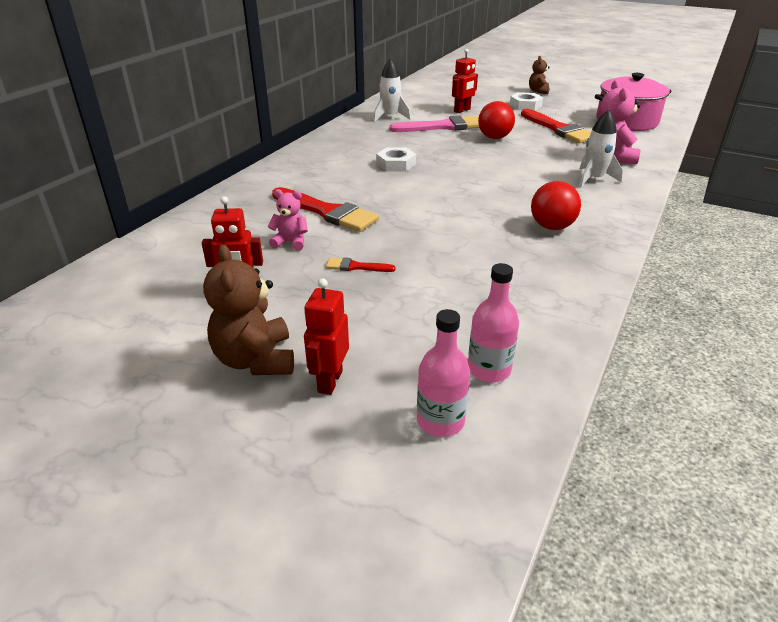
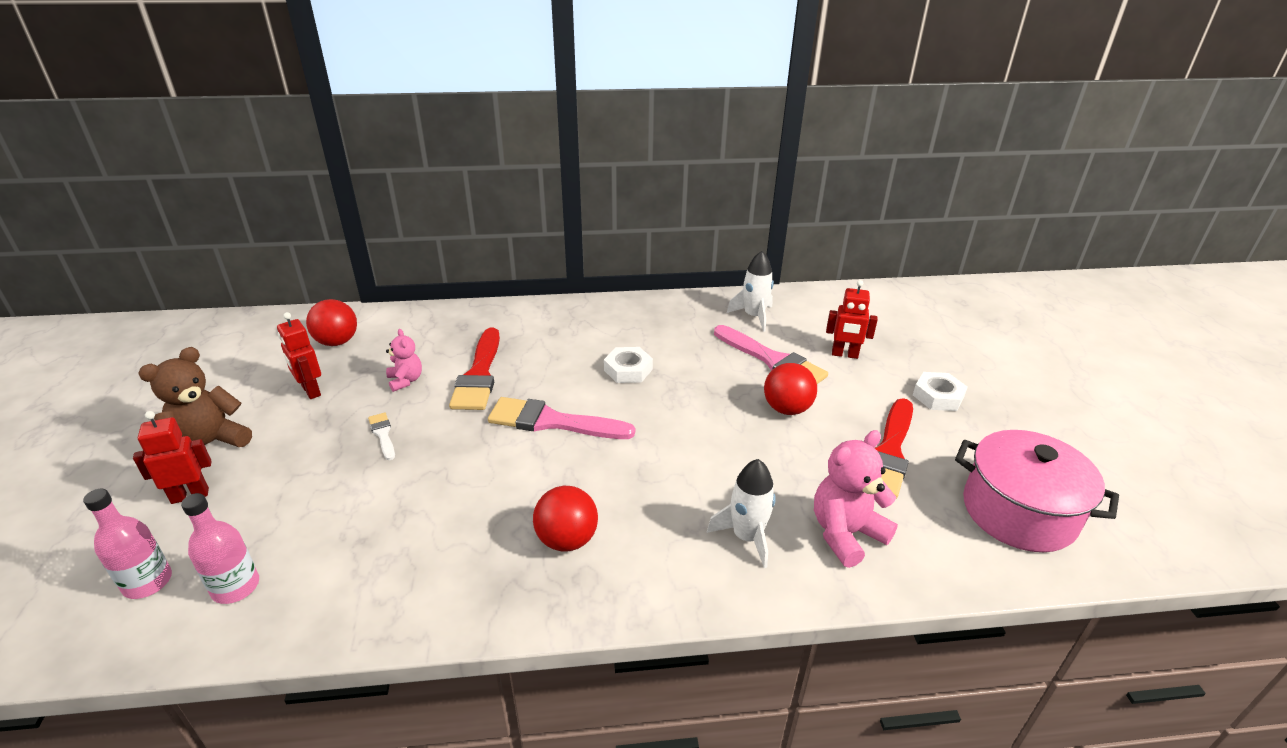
camera: 55 degrees right, 0 degrees up
(173, 261) = (337, 342): none -> red ball
(356, 267) = (383, 434): red brush -> white brush
(423, 201) = (553, 422): none -> pink brush
(538, 91) = (1014, 389): brown teddy bear -> none

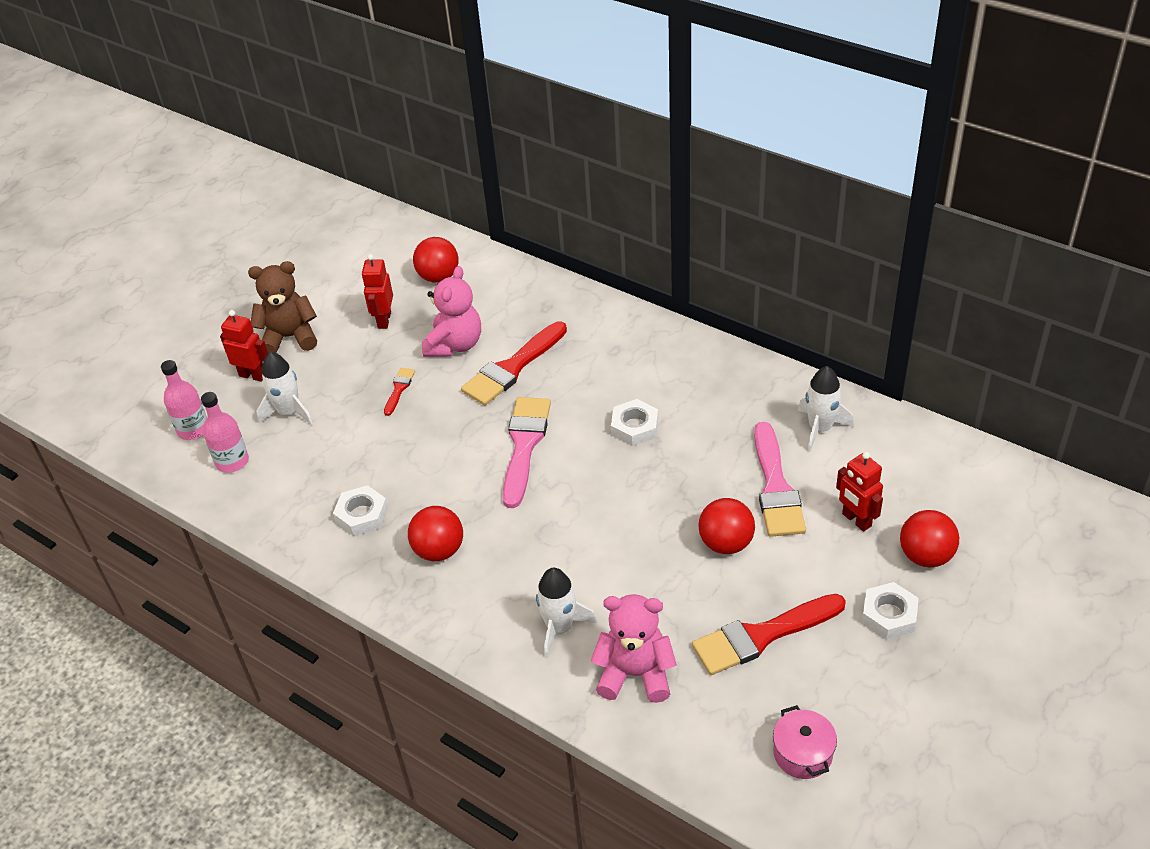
camera: 45 degrees right, 10 degrees up
(270, 507) = (289, 412): none -> white rocket
(383, 434) = (399, 389): white brush -> red brush
(405, 380) = (455, 345): pink teddy bear -> pink teddy bear, size x1.71
(452, 554) = (361, 515): none -> white nut
(553, 422) = (524, 446): pink brush -> pink brush turned 45 degrees clockwise
(908, 354) = (925, 556): none -> red ball
(1018, 512) = (802, 753): pink pot -> pink pot, size x0.52

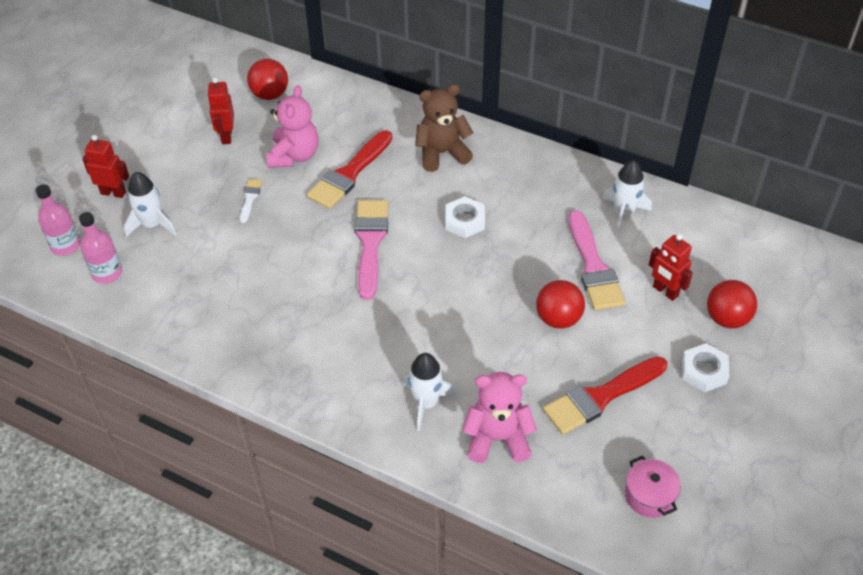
camera: 10 degrees left, 5 degrees up
(289, 337) = (142, 156): brown teddy bear -> brown teddy bear (442, 153)
(361, 515) = (234, 314): white nut -> none
(399, 389) = (250, 198): red brush -> white brush
(439, 550) = (309, 341): red ball -> none

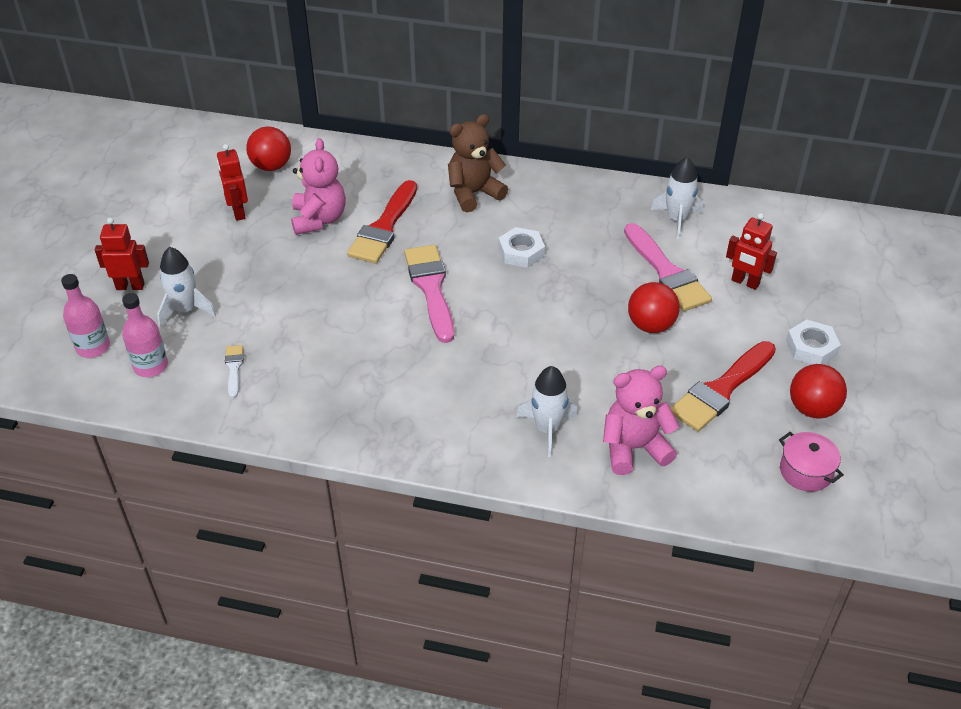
camera: 15 degrees left, 5 degrees down
(250, 198) = (286, 267): white brush -> white brush (234, 368)
(727, 318) = (813, 296): red ball -> red ball (812, 409)

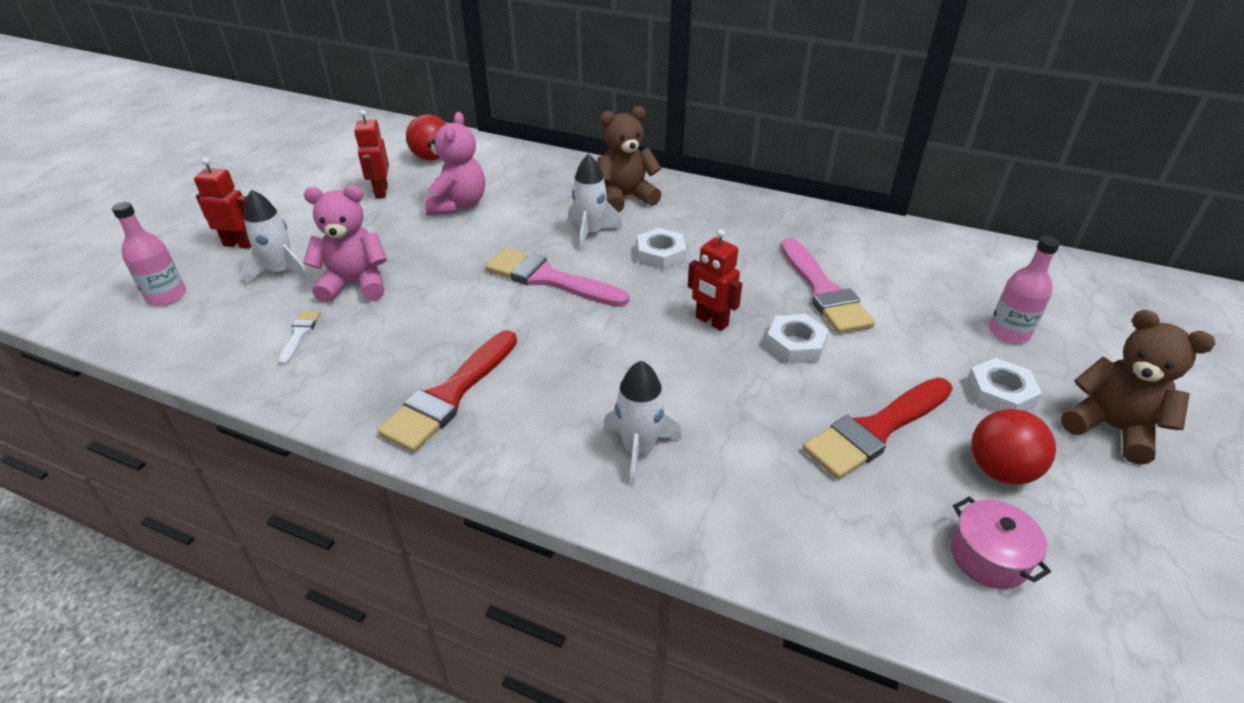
camera: 10 degrees right, 5 degrees down
(151, 366) = (213, 321): pink bottle -> pink bottle (1008, 333)
(384, 227) = (522, 218): red brush -> red brush (450, 394)
(431, 288) = (550, 279): pink brush -> pink brush turned 60 degrees counterclockwise
(634, 448) = (747, 490): pink teddy bear -> pink teddy bear (355, 284)
(651, 325) = (795, 344): red ball -> white nut
(676, 220) = (843, 241): white rocket -> white rocket (591, 233)
(745, 282) = (917, 311): red robot -> red robot (711, 322)
(891, 365) = (1111, 428): none -> brown teddy bear

